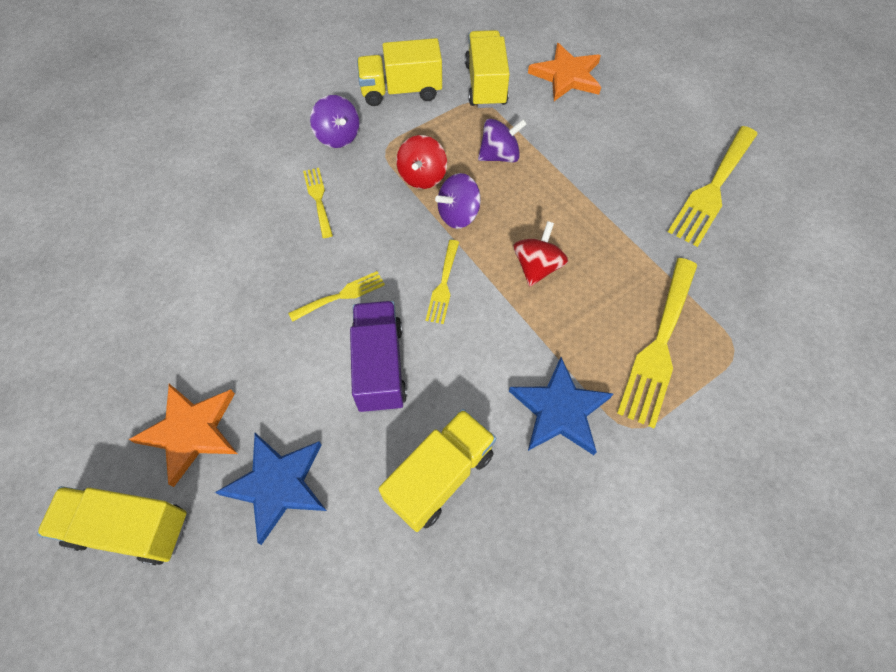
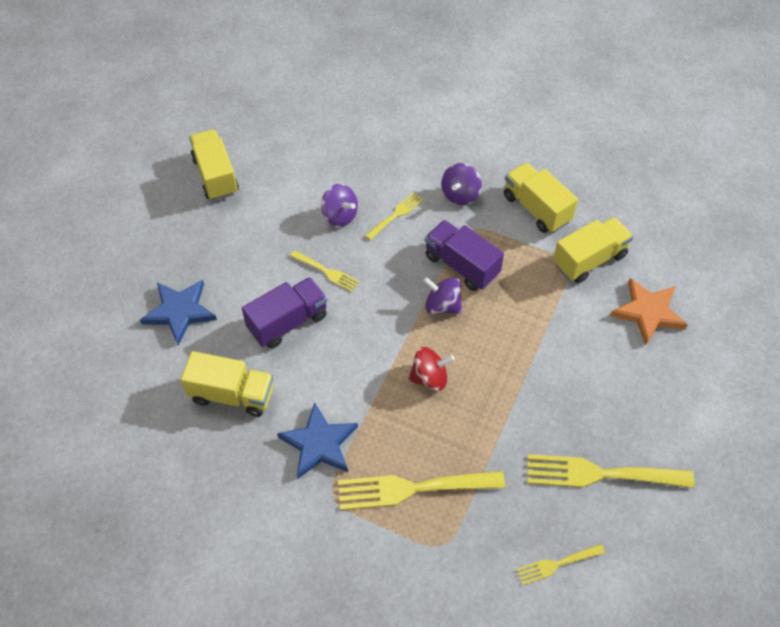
camera: 60 degrees right, 5 degrees down
(130, 528) = (118, 257): yellow truck -> yellow truck (215, 176)
(191, 431) = (187, 250): orange star -> none
(422, 177) = (461, 265): red spinning top -> purple truck
(443, 285) = (374, 326): yellow fork -> yellow fork (556, 564)
(499, 156) = (520, 305): purple spinning top -> purple spinning top (340, 216)

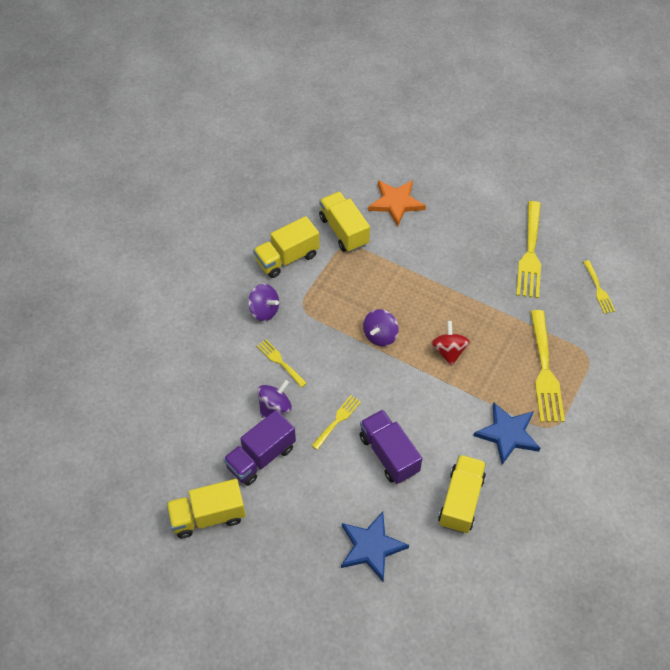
camera: 85 degrees left, 0 degrees up
(461, 265) = (340, 318): purple truck -> purple truck (261, 457)

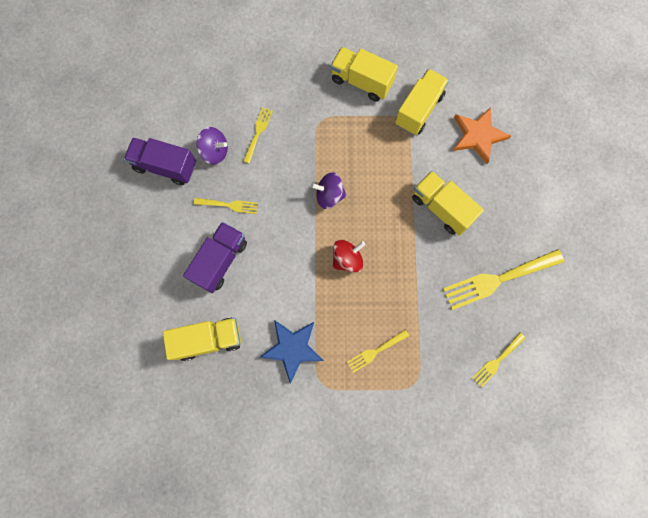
camera: 60 degrees right, 20 degrees up
(208, 516) = (97, 158): yellow truck -> yellow truck (441, 208)
(264, 310) = (299, 94): purple spinning top -> none
(371, 547) = (132, 289): blue star -> none
(545, 371) = (375, 351): yellow fork -> yellow fork, size x0.53

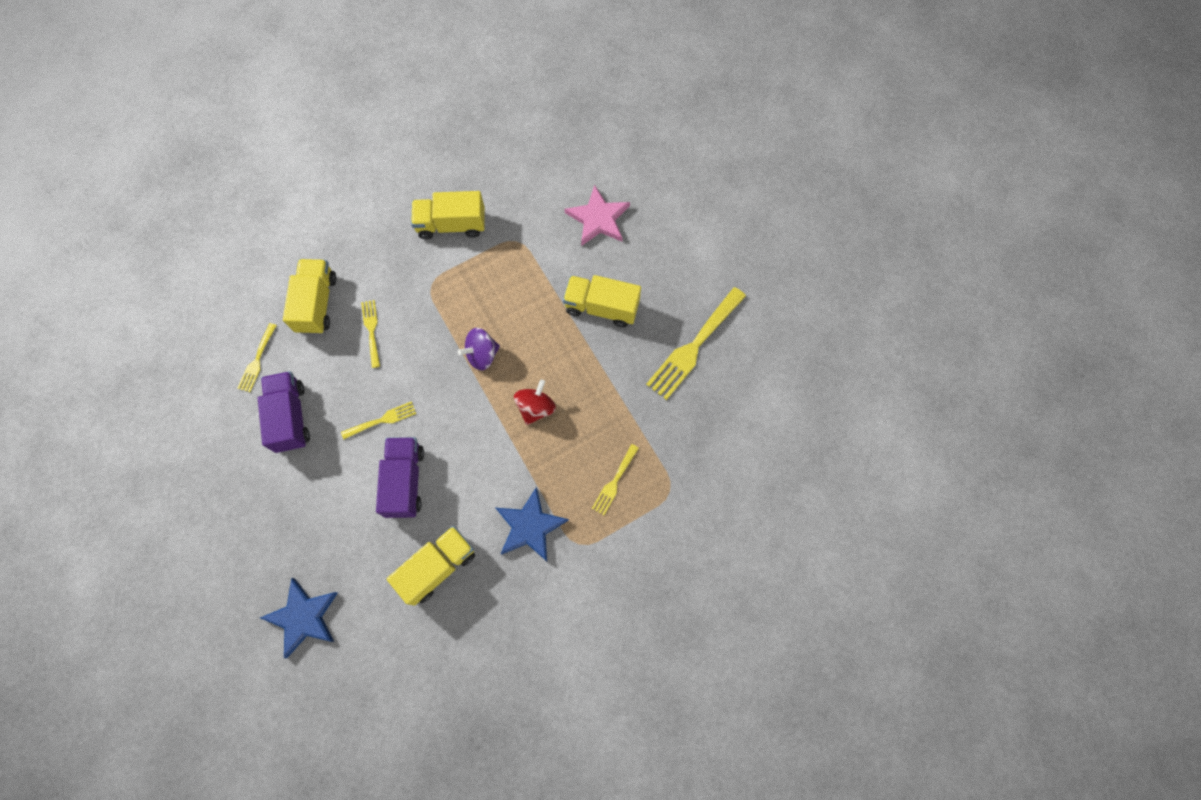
camera: 30 degrees left, 5 degrees down
(95, 320) = (303, 617): none -> blue star
(165, 166) = (290, 417): purple truck -> purple truck turned 90 degrees clockwise
(215, 152) = (336, 374): purple spinning top -> none
(418, 110) = (525, 223): yellow truck -> yellow truck (317, 304)
(478, 136) = (598, 218): orange star -> pink star
(497, 361) = (736, 424): yellow fork -> yellow fork (257, 360)

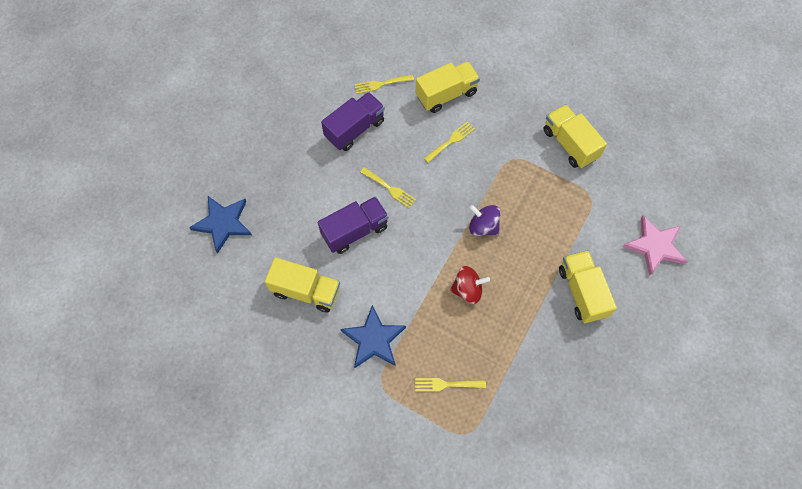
camera: 60 degrees right, 5 degrees down
(694, 347) = (600, 385): yellow fork -> none

